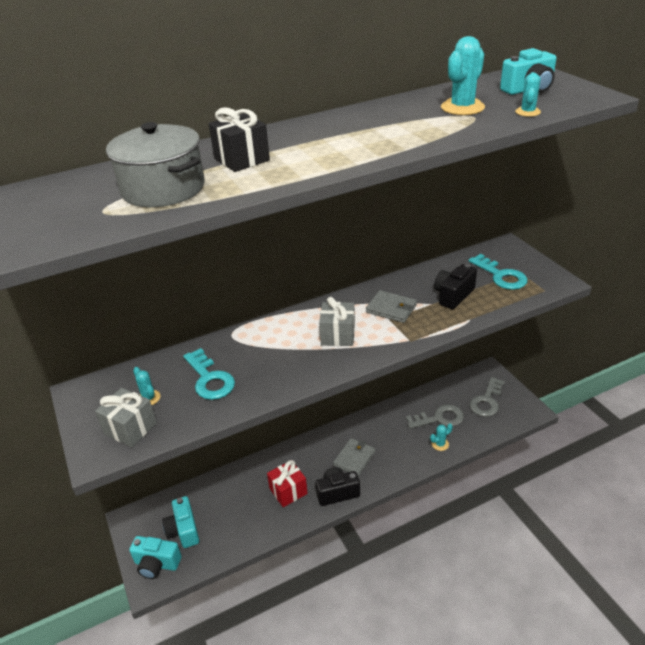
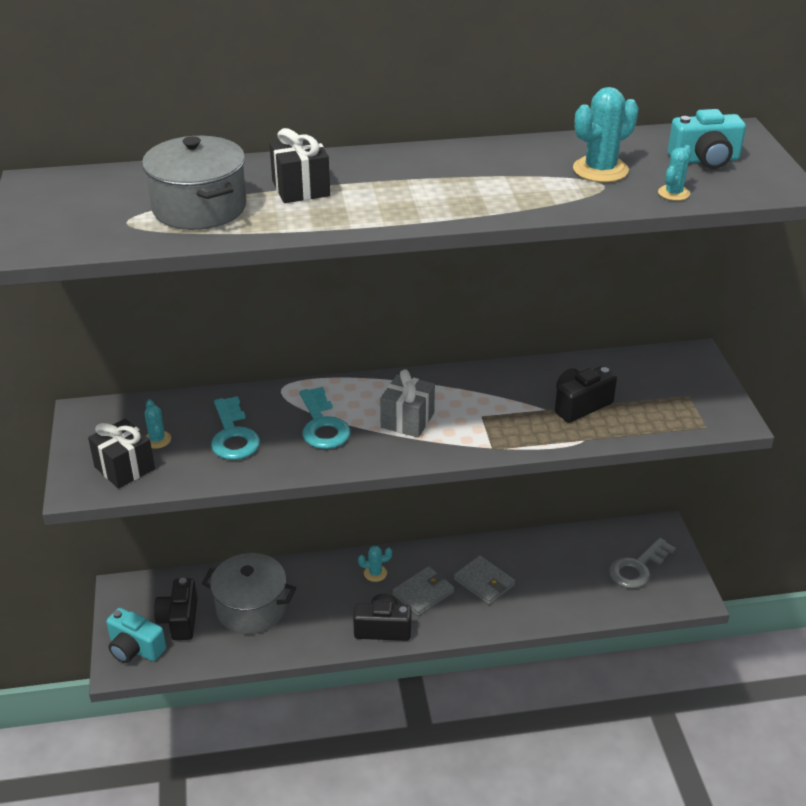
camera: 15 degrees right, 0 degrees up
(130, 428) = (124, 468): grey gift -> black gift
(183, 530) = (179, 620): turquoise camera -> black camera
(235, 505) = (251, 608): none -> grey pot
(288, 491) = (322, 610): red gift -> none
(391, 309) = (491, 403): grey wallet -> grey wallet (484, 582)
(439, 418) = (560, 573): grey key -> none
(440, 444) = (544, 606): turquoise cactus -> turquoise cactus (375, 573)
(501, 276) = (659, 394): turquoise key -> turquoise key (322, 425)

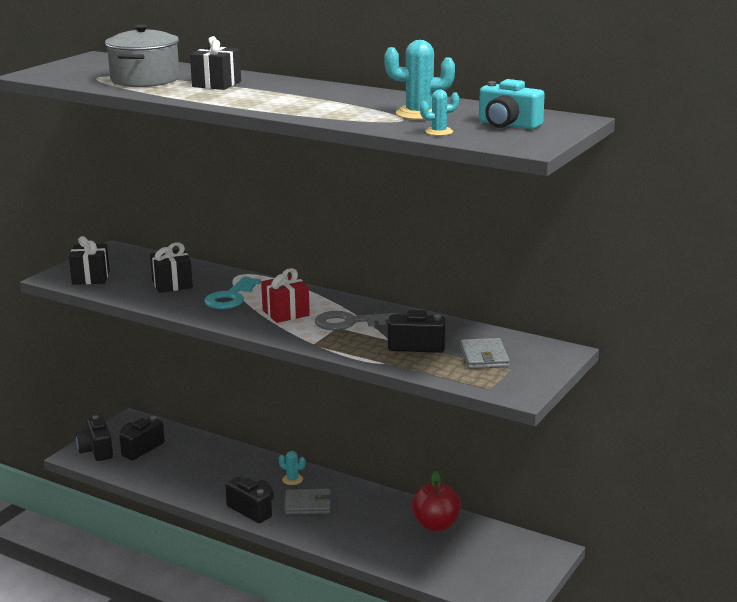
camera: 40 degrees right, 15 degrees down
(135, 649) = (96, 450): turquoise camera -> black camera
(157, 440) = (129, 272): turquoise cactus -> none
(233, 435) = (172, 284): turquoise key -> black gift
(251, 608) = (189, 462): grey pot -> none
(407, 420) = (286, 313): grey gift -> red gift
(484, 582) = (359, 518): grey wallet -> grey wallet (484, 357)
(551, 553) = (436, 525): none -> red apple
(637, 568) = (491, 564): grey key -> grey key (349, 322)

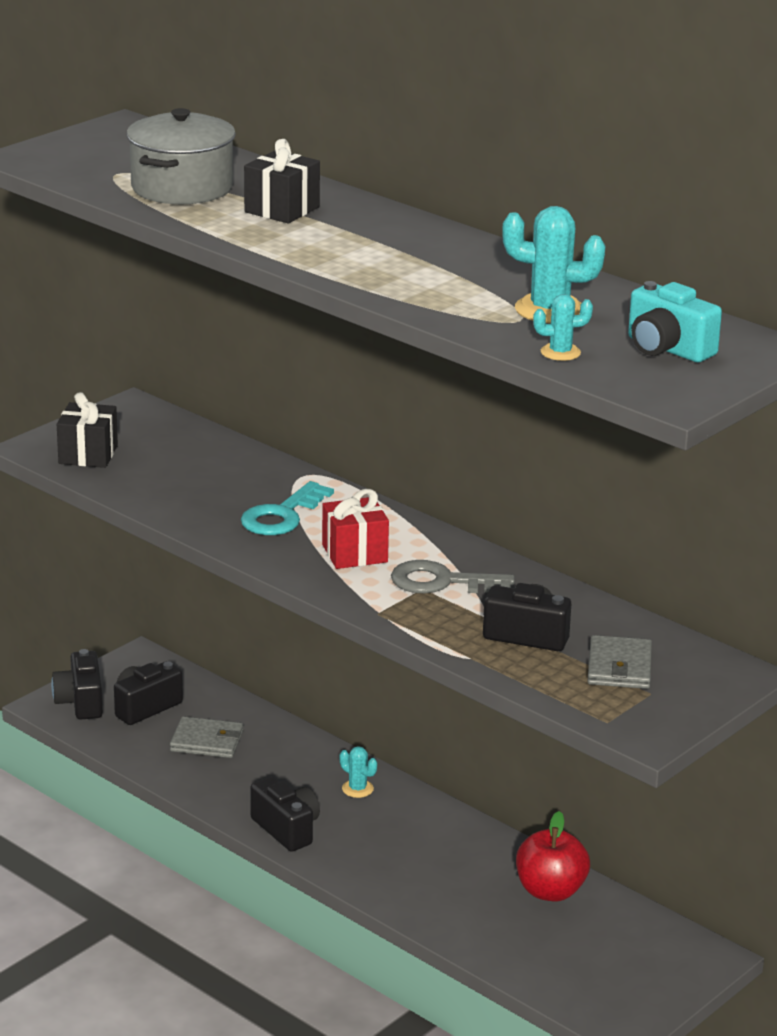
camera: 10 degrees right, 5 degrees up
(172, 284) = (203, 481): black gift -> none
(308, 504) = (370, 832): grey wallet -> grey wallet (207, 741)

